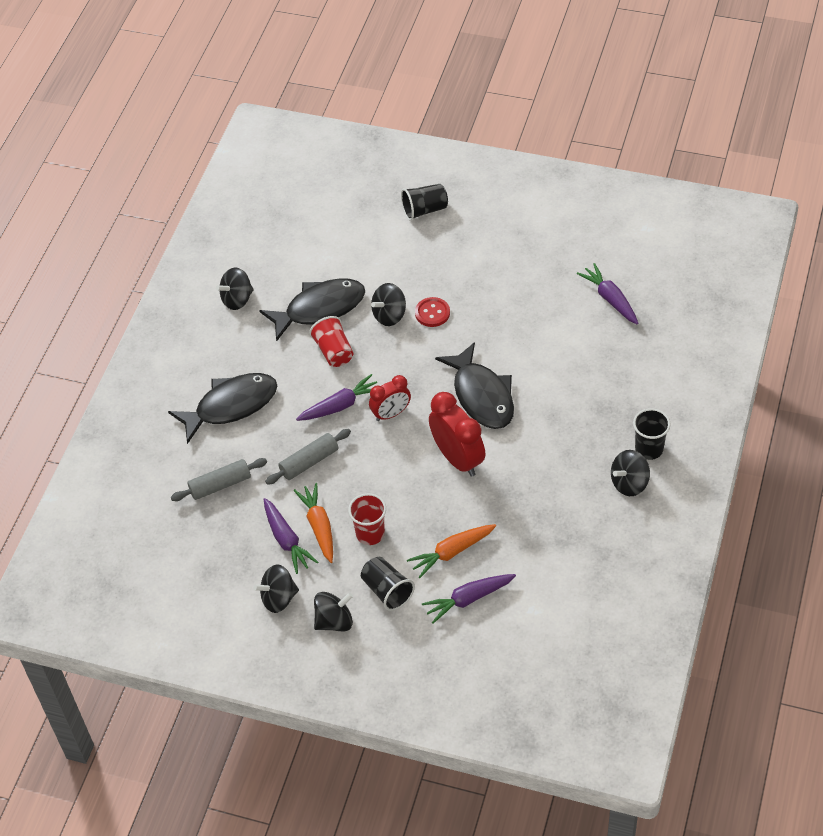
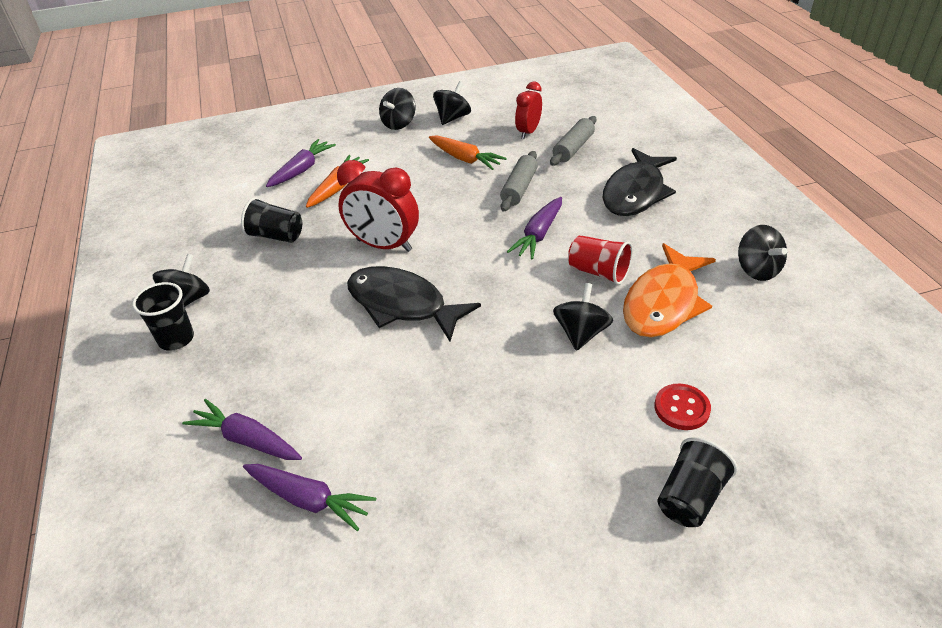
camera: 145 degrees right, 10 degrees down
(237, 299) = (757, 270): black spinning top -> black spinning top turned 135 degrees clockwise
(287, 540) = (481, 143): purple carrot -> purple carrot (247, 439)
(320, 309) = (663, 302): black fish -> orange fish
(370, 534) = (418, 171): red cup -> none
(387, 591) = (373, 150): black cup -> black cup (276, 236)
(391, 414) = (482, 249): red clock -> red clock (528, 132)
(432, 313) = (535, 360): red button -> red button (681, 408)

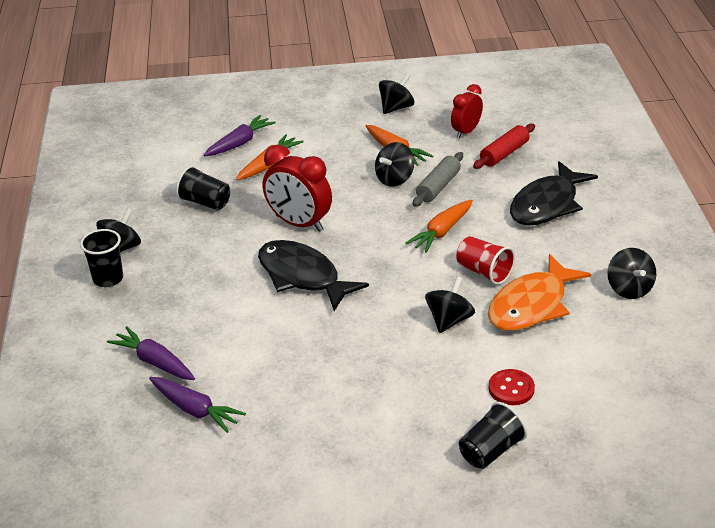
camera: 10 degrees right, 5 degrees down
(399, 124) = (342, 107): black spinning top -> black spinning top (394, 179)
(538, 235) = (441, 232): purple carrot -> orange carrot
(573, 148) = (504, 153): grey rolling pin -> red rolling pin

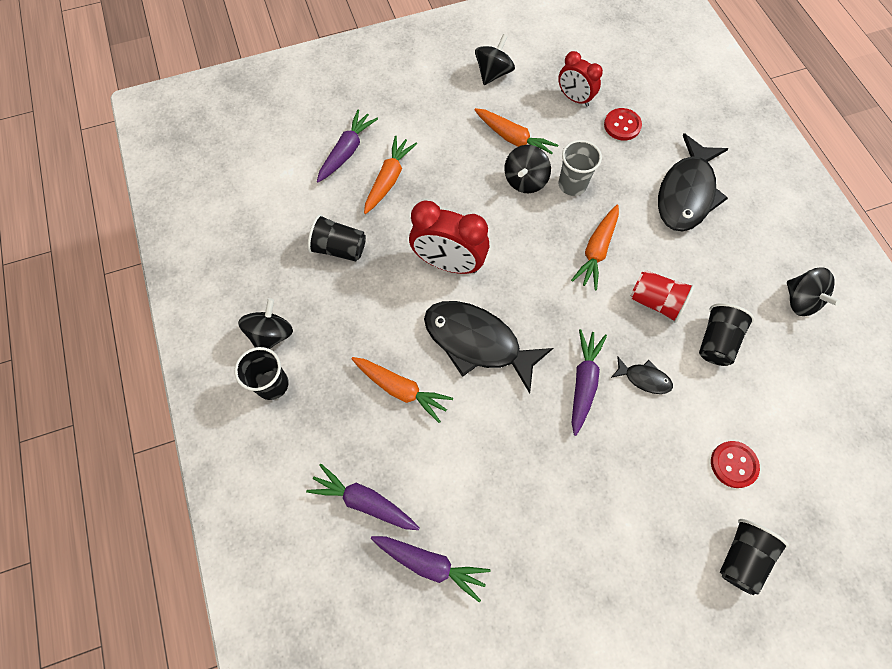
camera: 15 degrees left, 30 degrees up
(220, 297) = (401, 389): none -> orange carrot
(390, 315) = (583, 382): none -> purple carrot
(438, 187) = (572, 184): grey rolling pin -> grey cup
(449, 320) = (644, 378): black spinning top -> black fish
(466, 131) = (574, 98): red clock -> red clock turned 75 degrees counterclockwise
(504, 153) = (622, 125): red rolling pin -> red button
(531, 305) = (716, 341): orange fish -> black cup

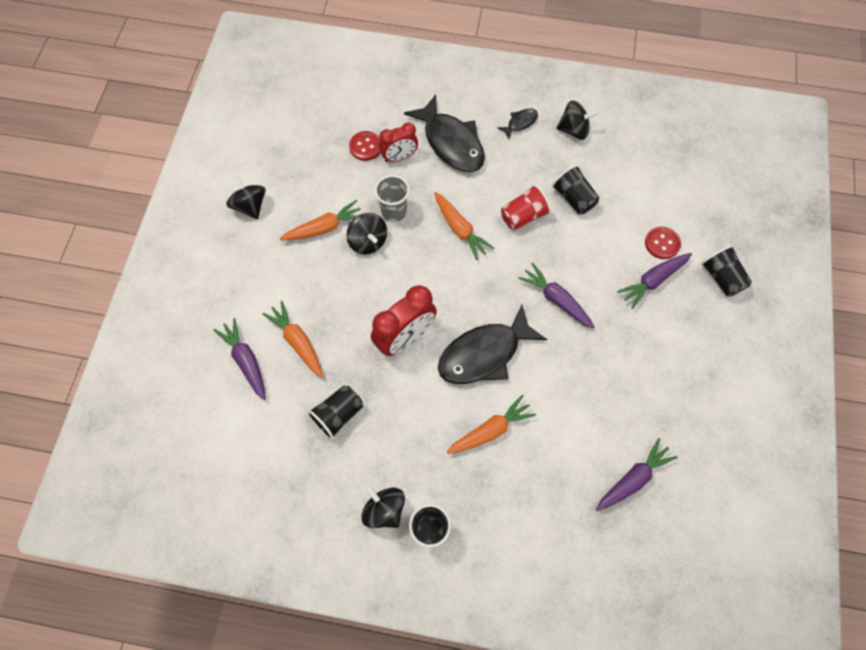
camera: 60 degrees left, 0 degrees up
(364, 501) = (564, 503): purple carrot -> purple carrot (653, 281)
(574, 98) = (318, 163): red clock -> red clock (399, 157)
(644, 378) = (575, 259): black fish -> black fish (520, 123)

